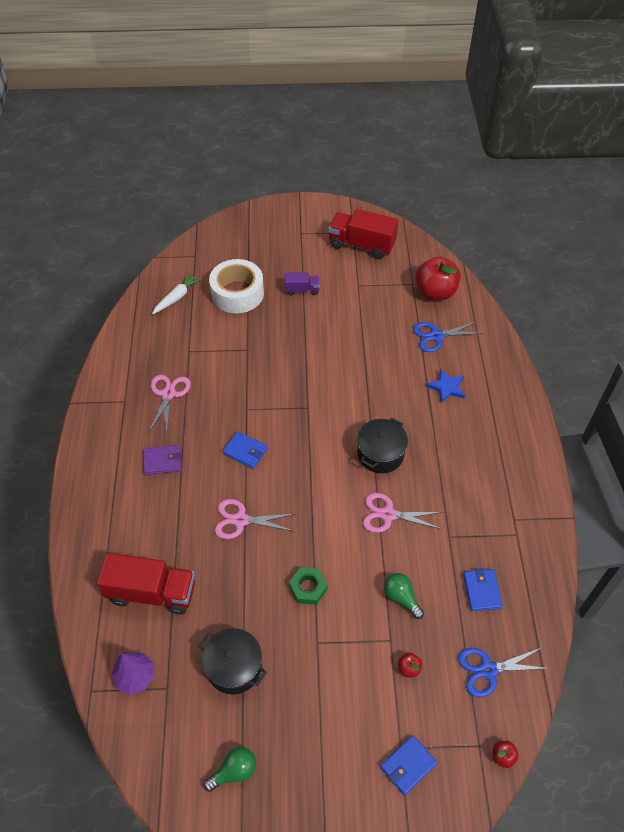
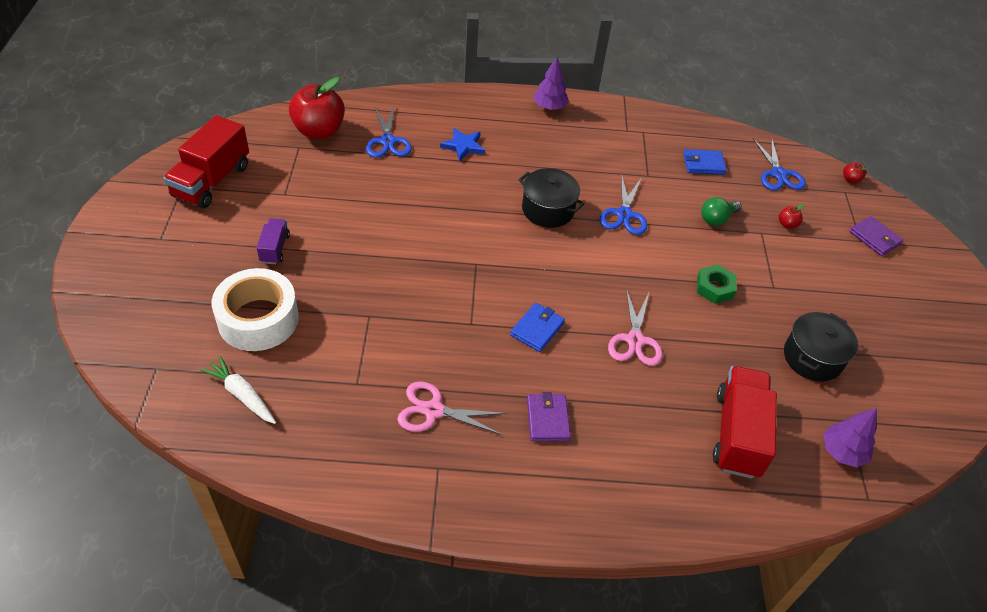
camera: 90 degrees left, 5 degrees down
(234, 771) = (916, 364): green light bulb -> none
(388, 514) = (624, 214): pink scissors -> blue scissors
(408, 765) = (874, 238): blue wallet -> purple wallet
(526, 450) = (549, 107): none -> purple tree

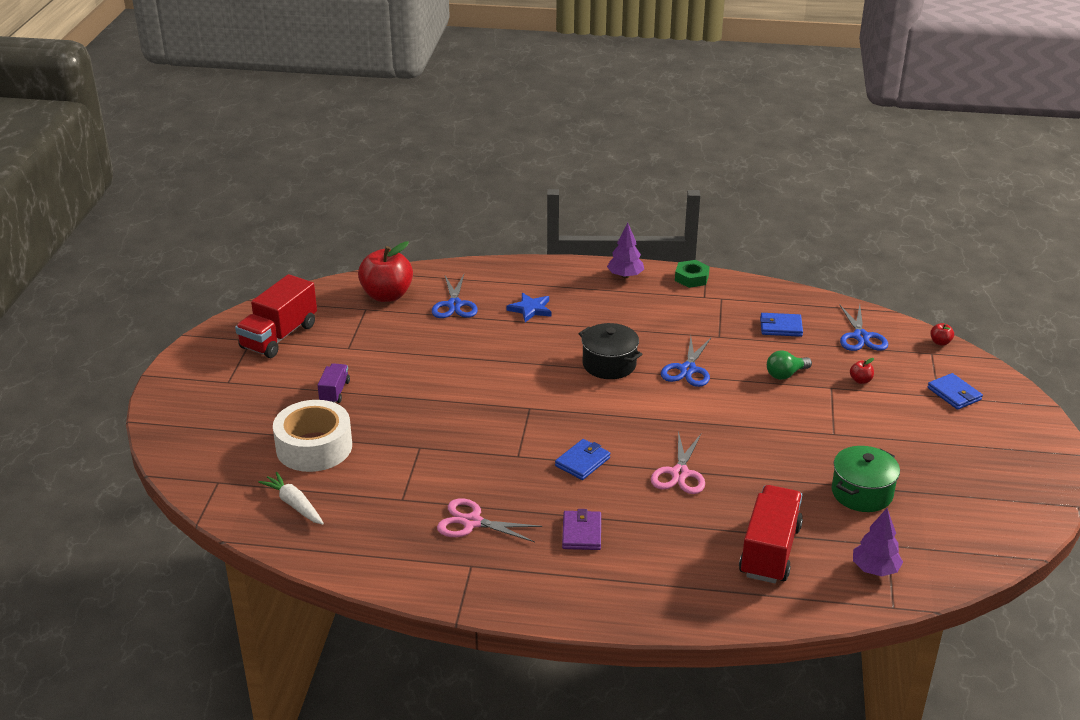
camera: 10 degrees right, 15 degrees down
(714, 288) = (771, 433): green nut -> green nut (691, 278)
(812, 358) = (862, 493): black pot -> green pot
(874, 238) = (954, 394): purple wallet -> blue wallet

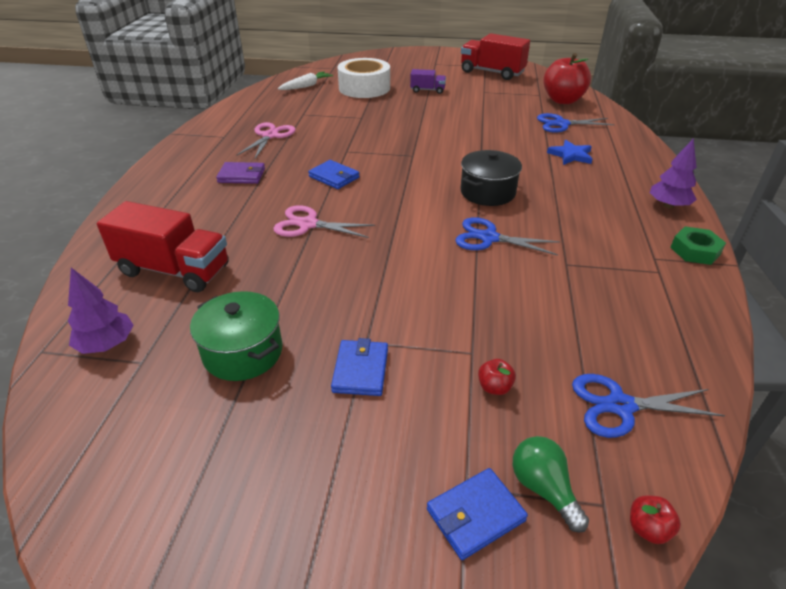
camera: 90 degrees right, 5 degrees up
(781, 327) = (610, 318): blue wallet -> blue wallet (360, 370)
(785, 374) = (494, 312): green light bulb -> green light bulb (543, 488)

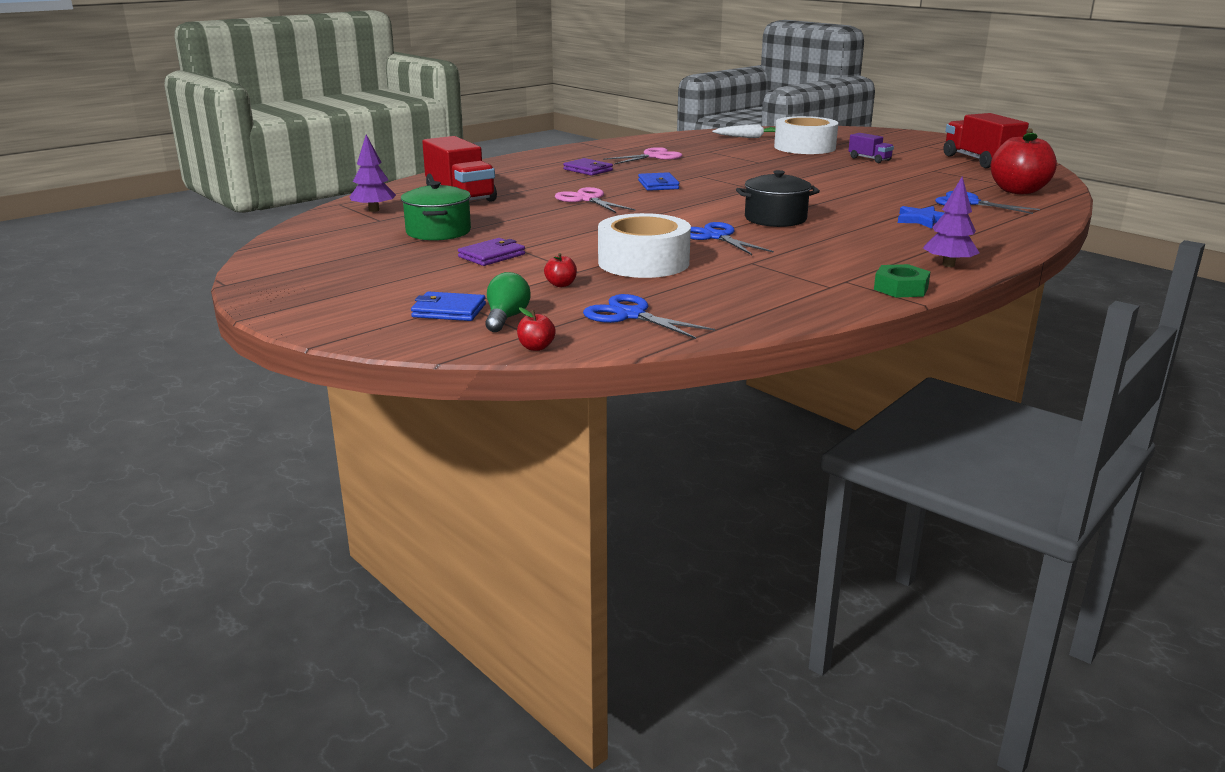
camera: 40 degrees right, 15 degrees down
(360, 370) = (491, 256): blue wallet -> purple wallet
(499, 307) = (643, 262): none -> white tape

